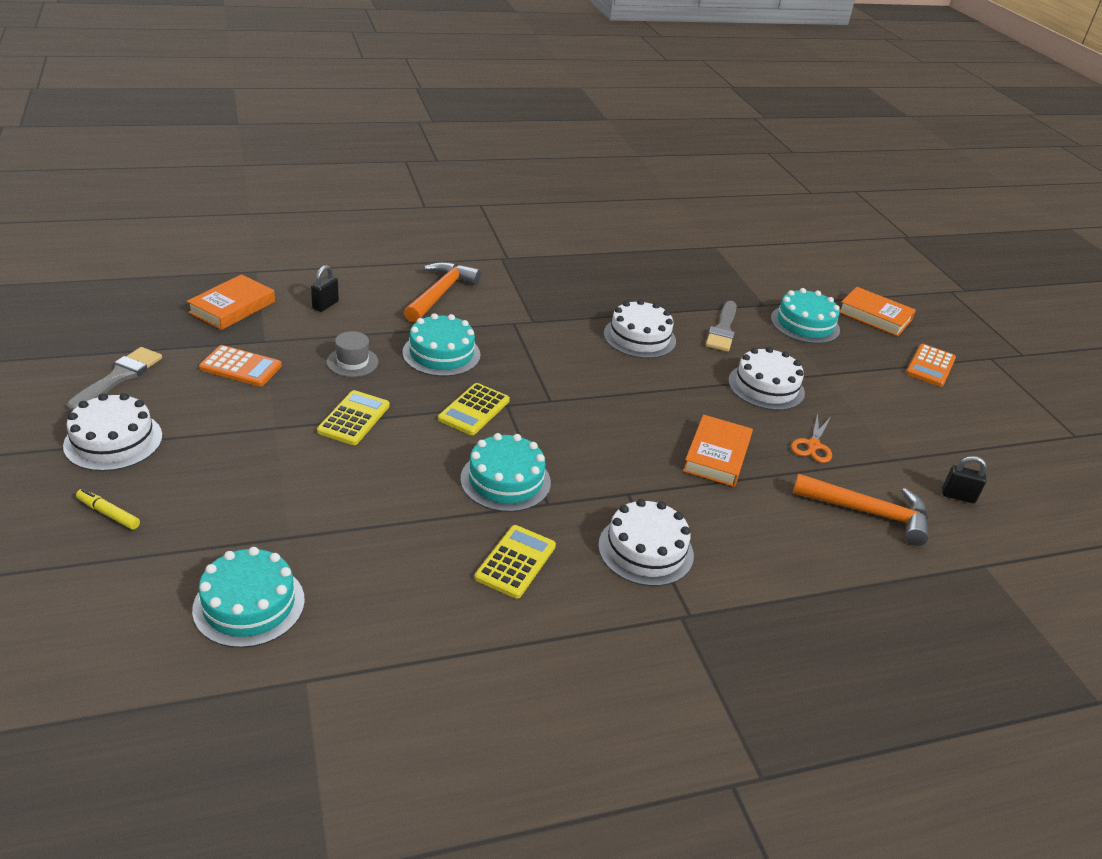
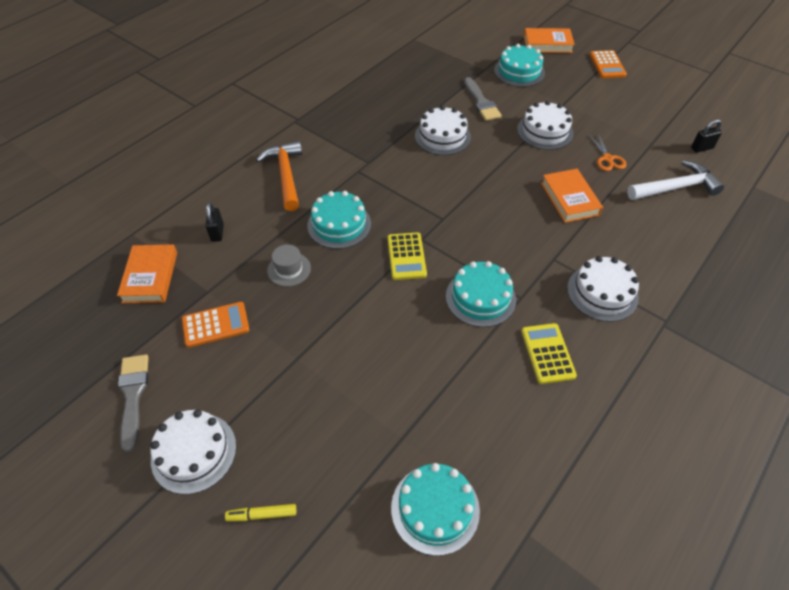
camera: 30 degrees left, 15 degrees up
(354, 418) = (340, 315): yellow calculator -> none
(868, 512) = (675, 188): orange hammer -> white hammer

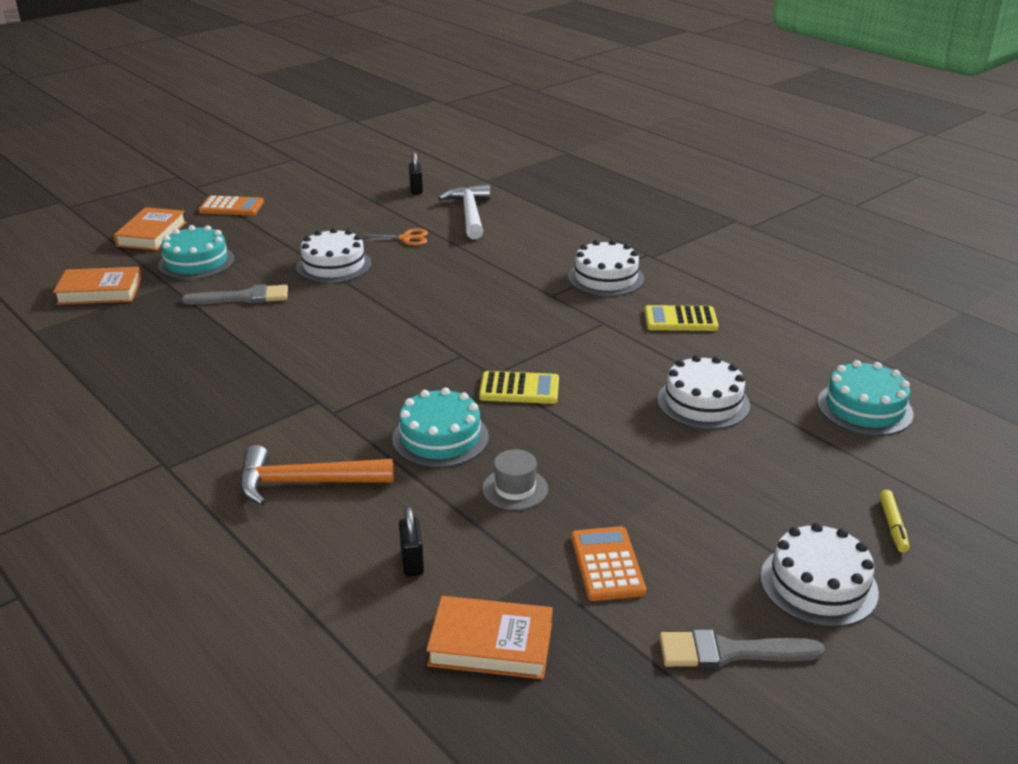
camera: 80 degrees left, 20 degrees down
(217, 233) = (412, 562): black padlock -> black padlock turned 75 degrees clockwise
(442, 136) = (298, 335): white cake -> white cake (703, 402)
(480, 298) = (598, 347): turquoise cake -> none
(569, 199) = (461, 271): orange book -> orange book (100, 291)

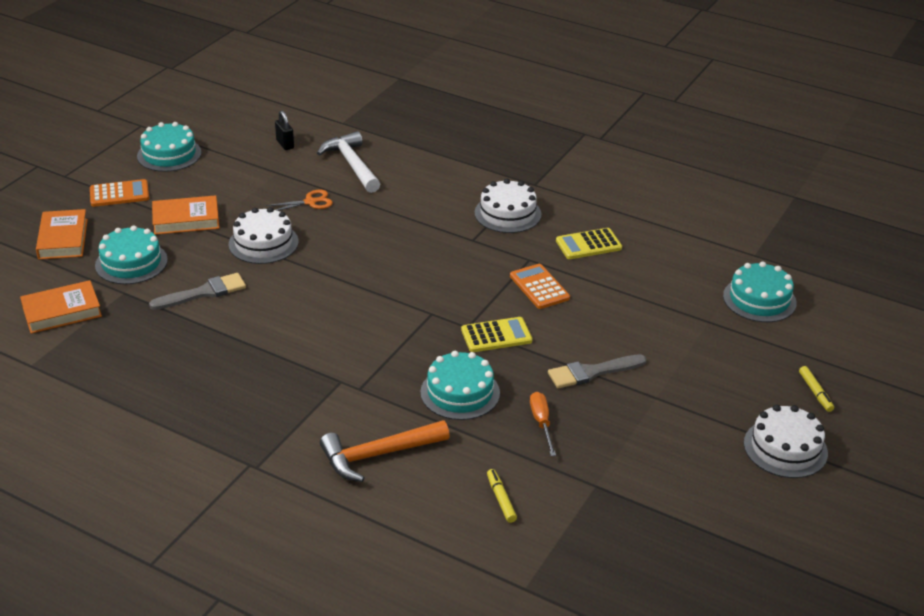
camera: 20 degrees left, 5 degrees up
(301, 183) = (169, 154): none -> turquoise cake
(412, 562) = (501, 499): black padlock -> yellow marker
(491, 644) = (592, 545): orange book -> orange book (186, 220)
(515, 489) = (541, 423): grey hat -> orange screwdriver
(607, 564) = (639, 467): orange calculator -> orange calculator (539, 287)
(703, 402) = (642, 319): white cake -> none
(730, 652) = (750, 510): grey brush -> grey brush (592, 372)

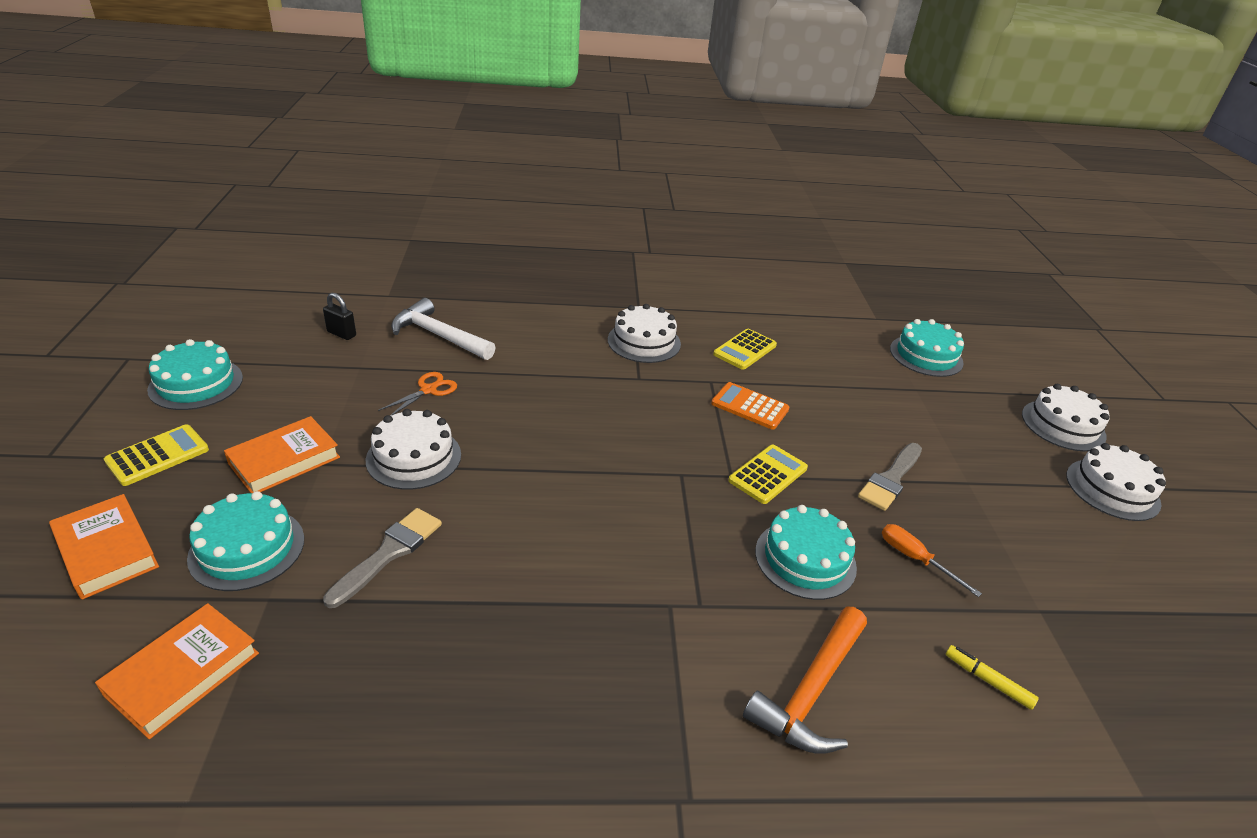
camera: 35 degrees left, 0 degrees up
(119, 194) = (158, 455): orange calculator -> yellow calculator
(815, 392) = (1063, 425): yellow marker -> white cake

